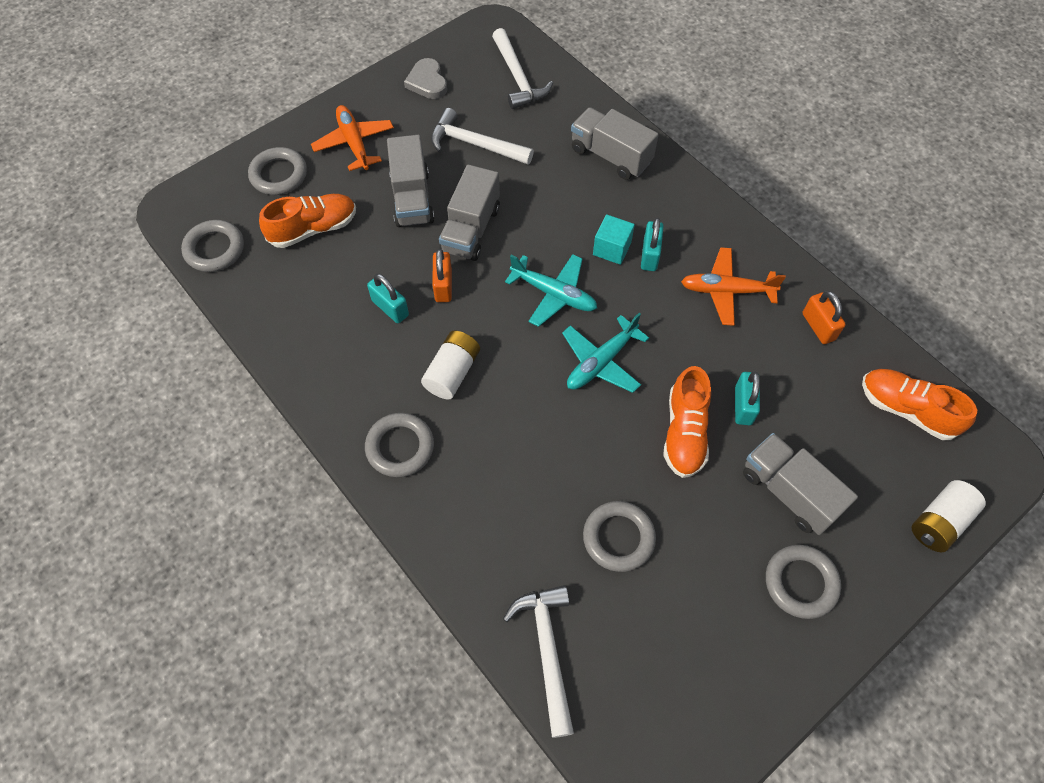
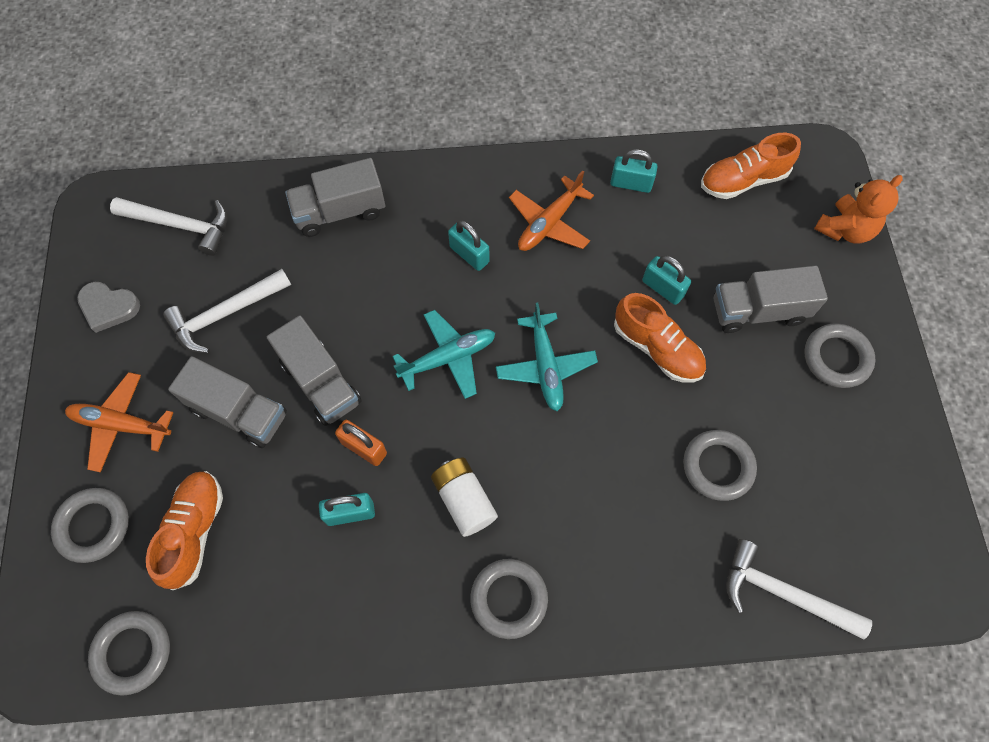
camera: 55 degrees left, 5 degrees up
(612, 248) = (438, 279): turquoise cube -> none
(818, 326) = (631, 184): orange padlock -> turquoise padlock
(939, 522) = (845, 229): white battery -> orange teddy bear

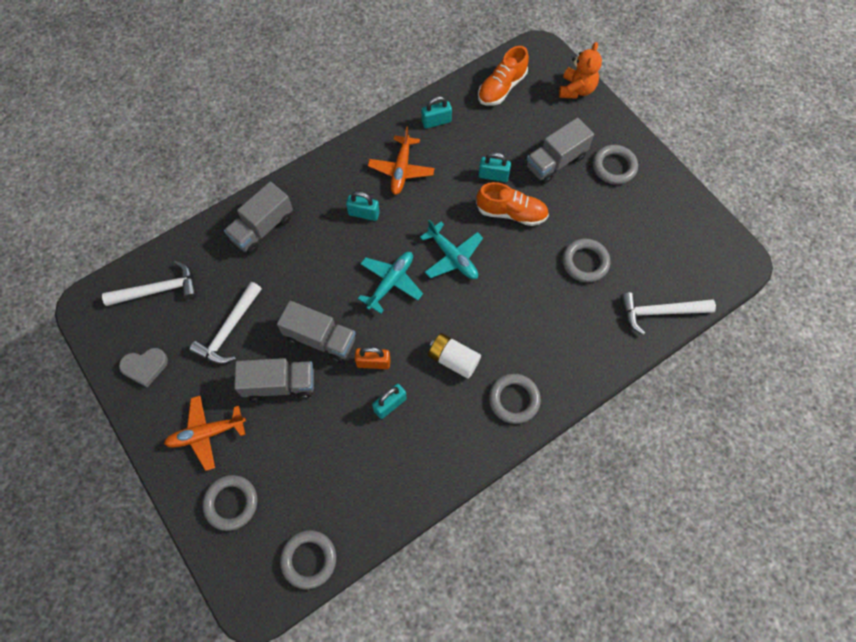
camera: 30 degrees left, 0 degrees up
(194, 531) = (299, 469): orange shoe -> none

